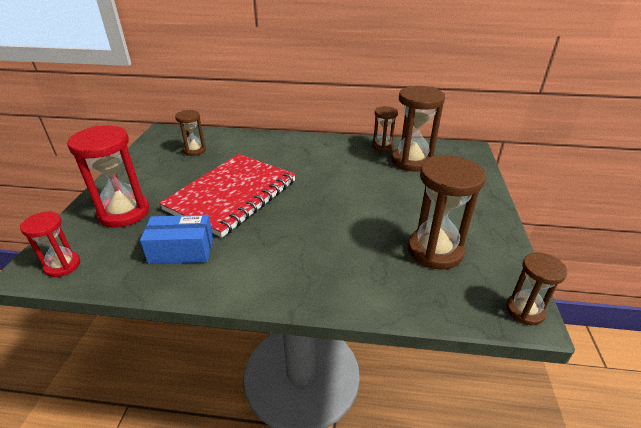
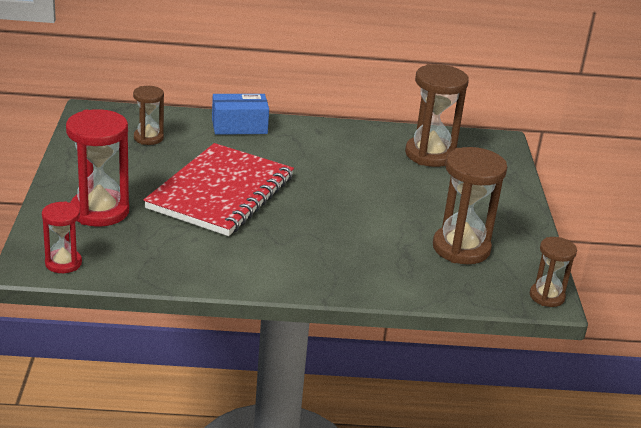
camera: 10 degrees left, 5 degrees down
(181, 250) = (188, 249): blue box -> blue box (239, 126)
(382, 146) = (392, 135): brown hourglass -> none

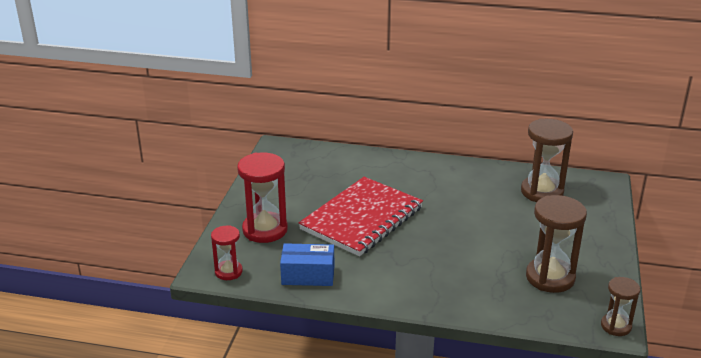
camera: 15 degrees right, 0 degrees up
(148, 138) = (315, 169): brown hourglass -> none
(239, 126) = (389, 162): blue box -> blue box (308, 275)

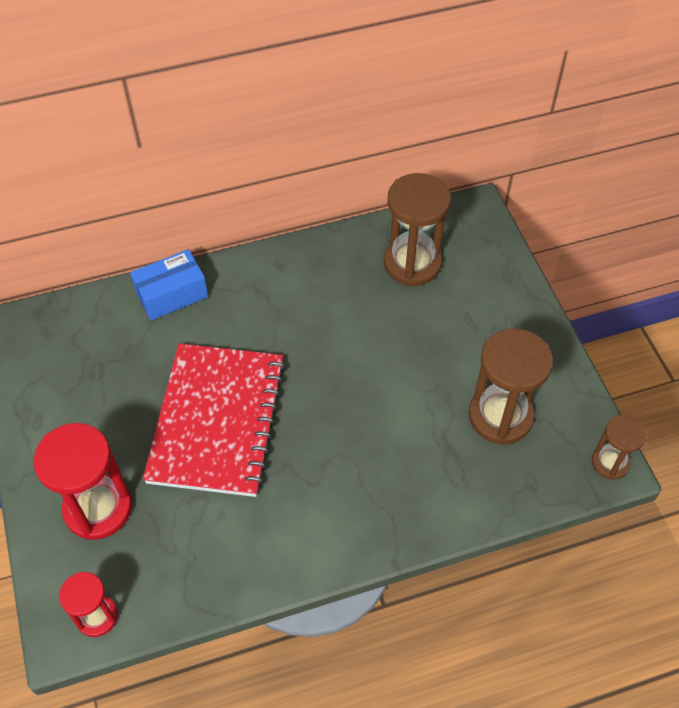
camera: 30 degrees left, 25 degrees up
(308, 275) = (209, 566): blue box -> blue box (172, 295)

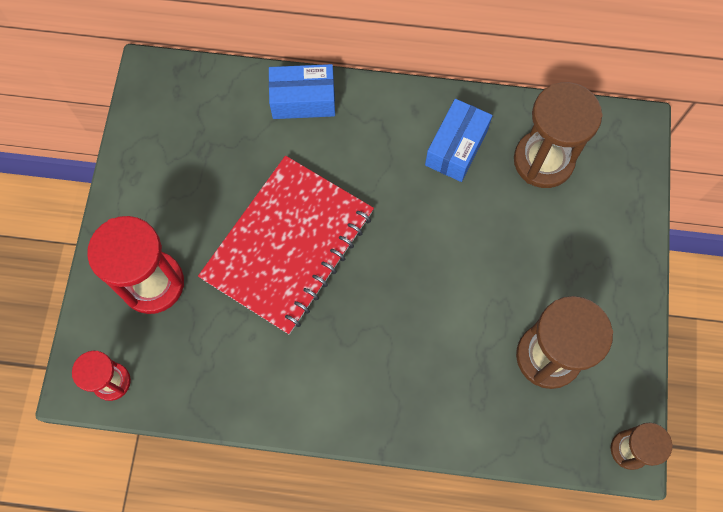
camera: 25 degrees right, 15 degrees up
(331, 281) = (456, 148): none -> blue box

